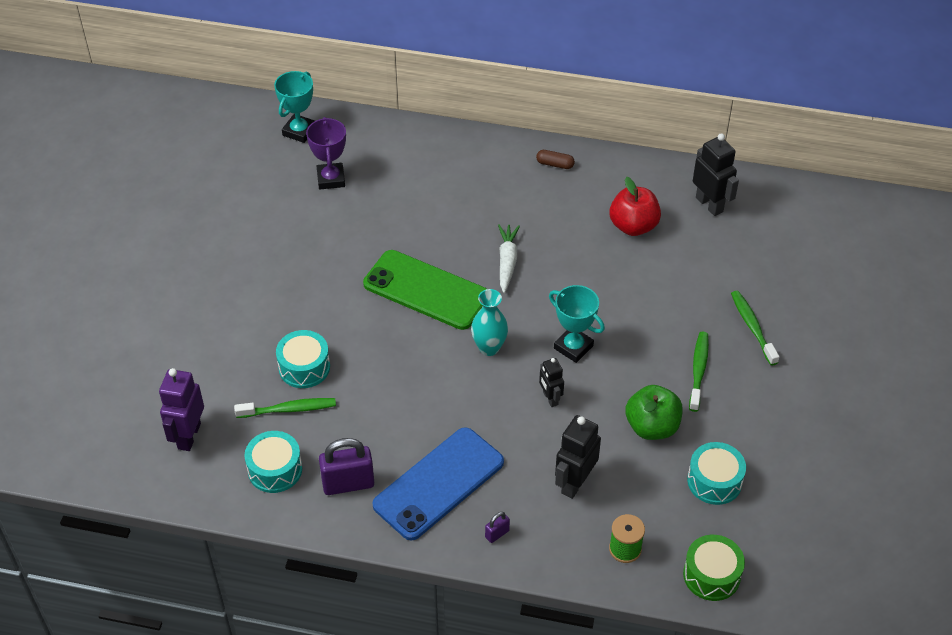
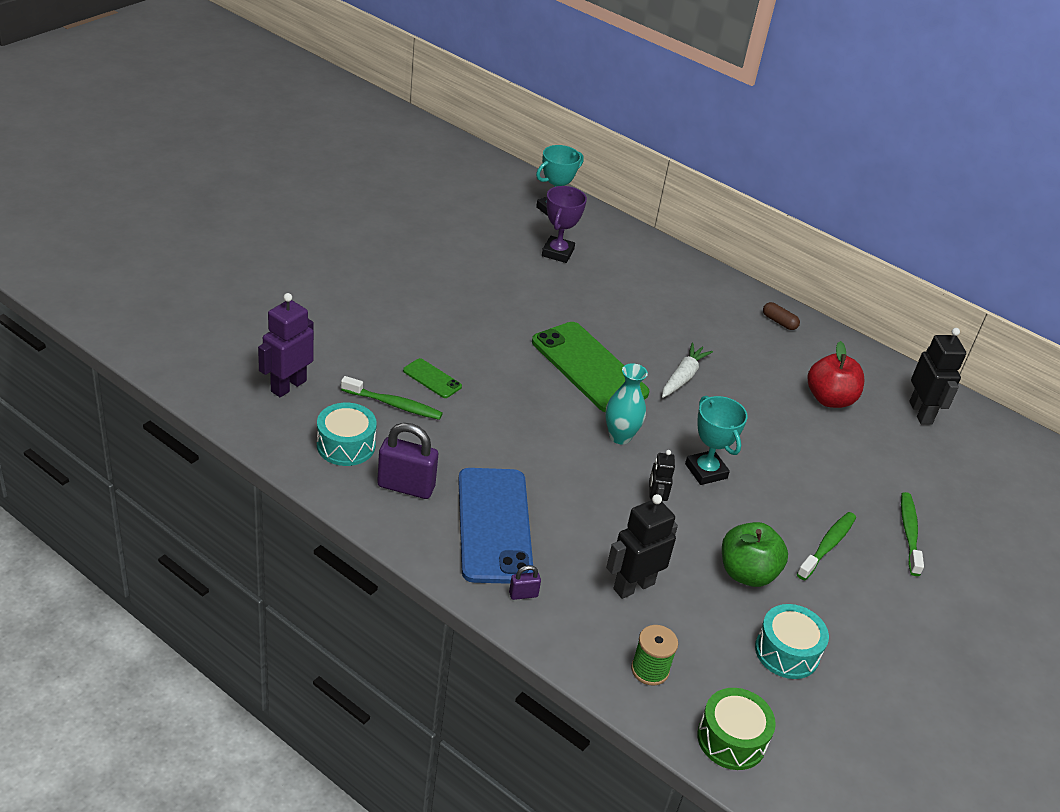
camera: 20 degrees right, 10 degrees down
(304, 367) = (432, 379): turquoise drum -> green phone
(438, 483) = (494, 525): blue phone -> blue phone turned 75 degrees counterclockwise

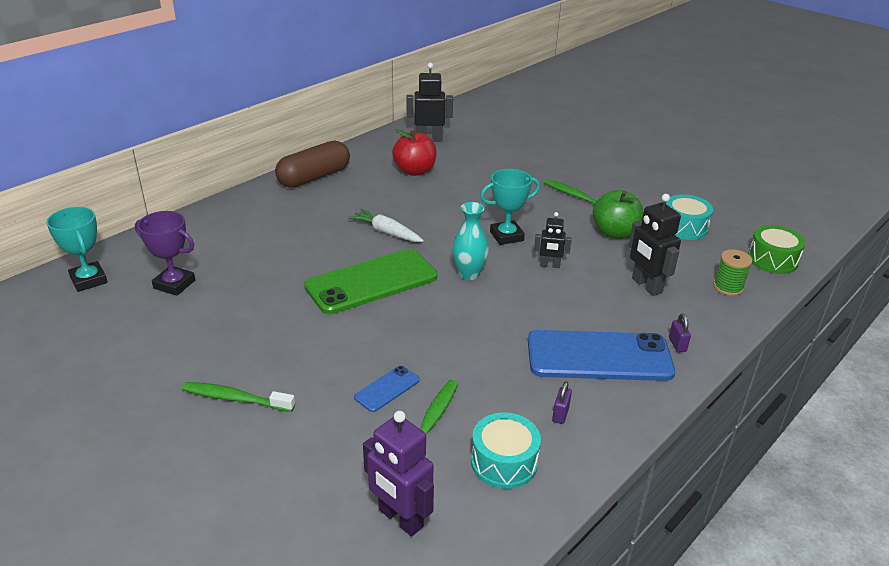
camera: 80 degrees left, 5 degrees down
(406, 487) = (560, 414): purple padlock -> purple padlock, size x0.48
(432, 379) = (387, 389): green phone -> blue phone
(779, 322) = (314, 177): brown capsule -> brown capsule, size x2.30
(909, 533) = (555, 165): green toothbrush -> green toothbrush (235, 398)

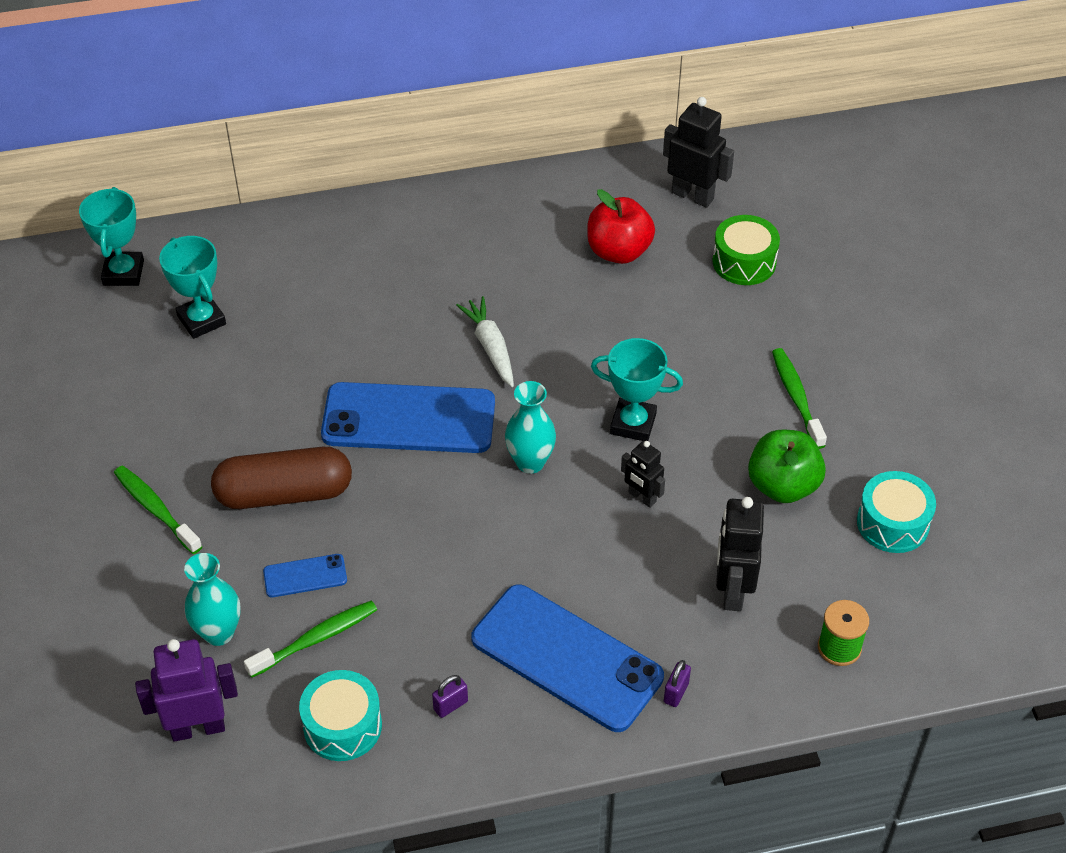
camera: 35 degrees right, 15 degrees up
(174, 284) = (201, 320): purple trophy -> turquoise trophy
(314, 177) = (480, 208): brown capsule -> brown capsule (284, 493)
(357, 450) = (219, 633): none -> turquoise vase
(371, 282) = (409, 419): green phone -> blue phone
(400, 518) = (198, 728): purple robot -> purple robot turned 90 degrees clockwise
(772, 260) = (956, 638): green drum -> green drum (744, 262)

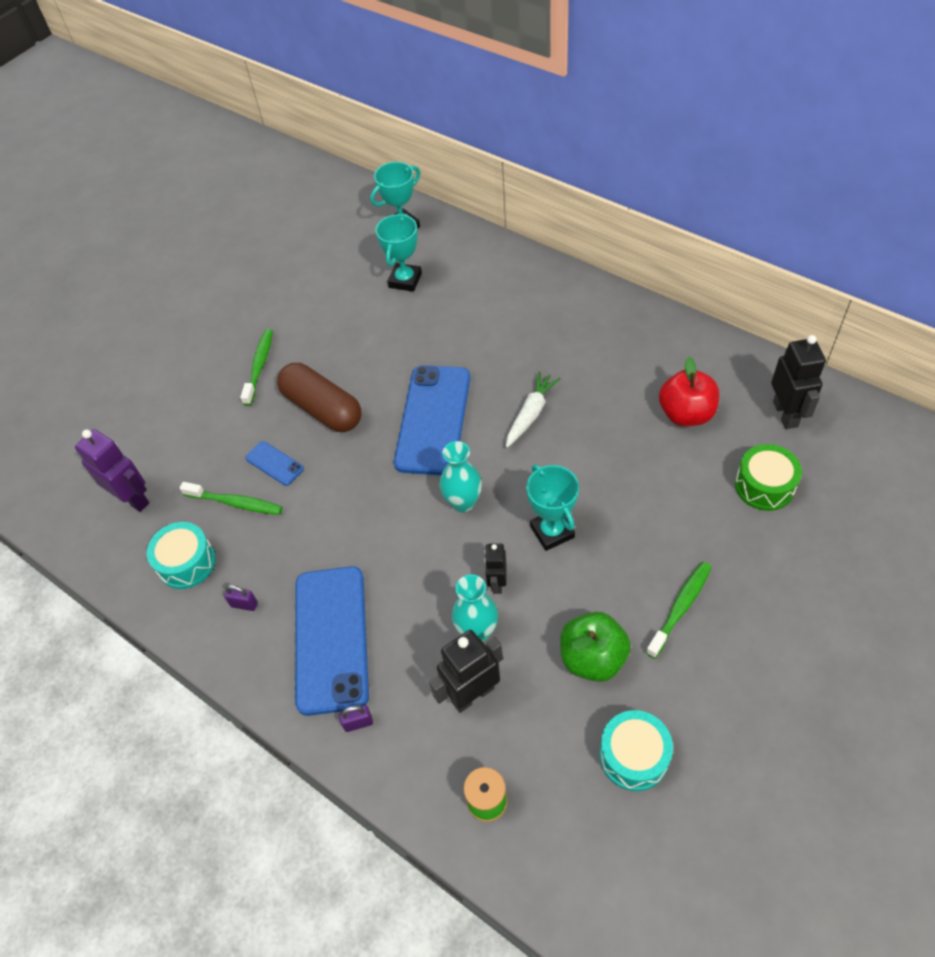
camera: 55 degrees right, 5 degrees up
(219, 633) = (202, 457): turquoise vase -> turquoise vase (477, 631)
(409, 419) = (433, 419): blue phone -> blue phone turned 45 degrees clockwise

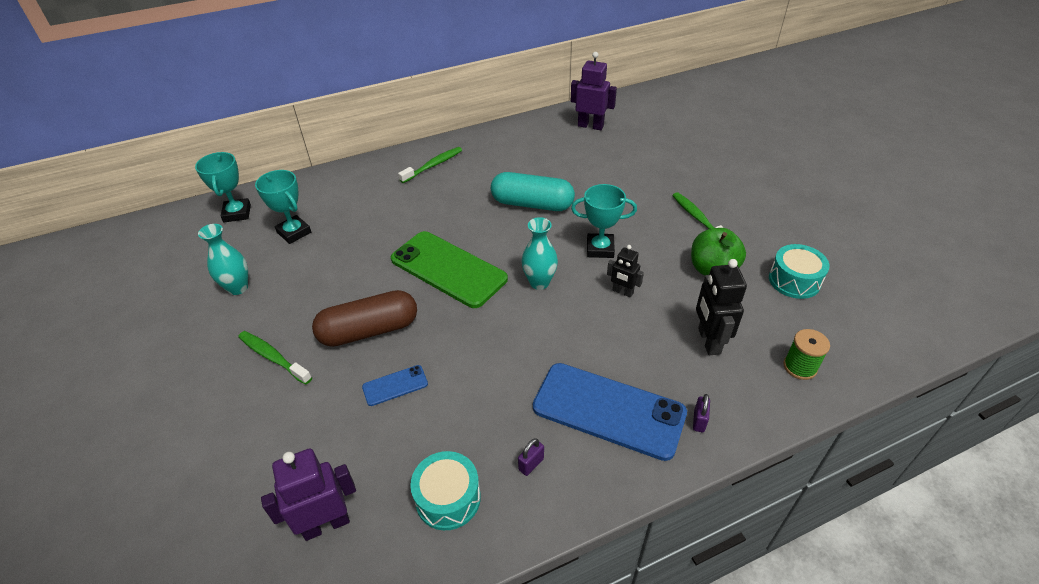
camera: 65 degrees left, 10 degrees down
(236, 503) = (412, 431): green toothbrush -> green toothbrush (433, 165)
(433, 419) = (448, 269): blue phone -> green phone
(477, 631) = (657, 318): turquoise vase -> turquoise vase (238, 288)
(531, 414) = (492, 219): white carrot -> none
(582, 434) = (532, 204): none -> turquoise capsule
(686, 414) = (556, 158): red apple -> none
(764, 486) = (634, 153): green drum -> none
(785, 414) = (590, 126): black robot -> purple robot

